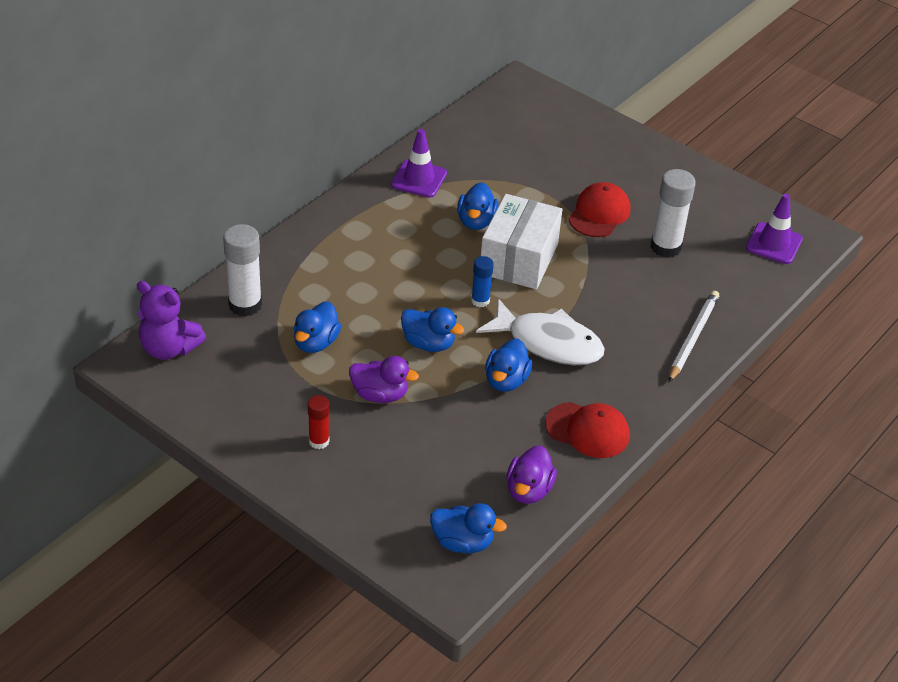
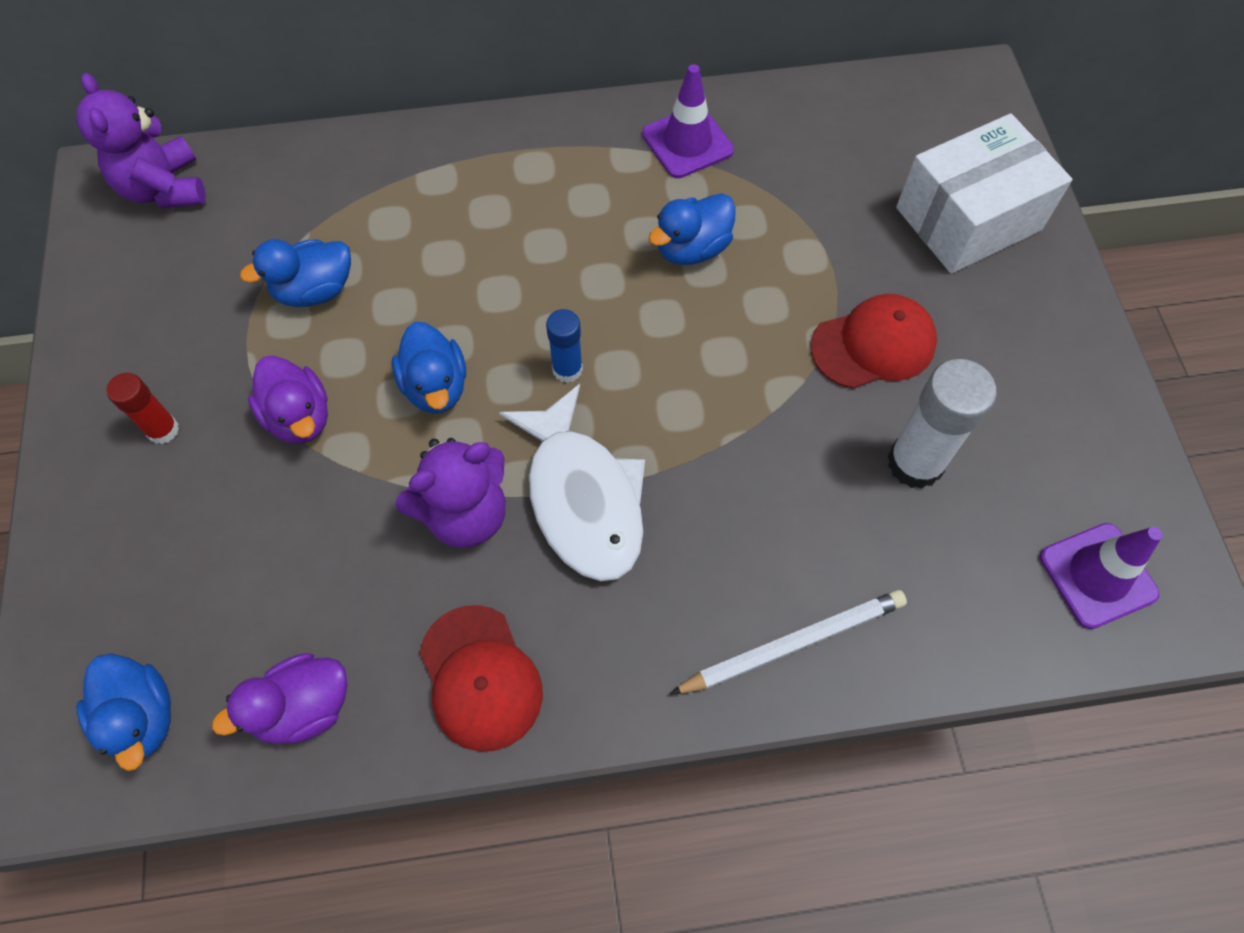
camera: 45 degrees right, 20 degrees up
(245, 305) = (301, 186): white glue stick -> none
(506, 380) = (465, 514): blue duck -> purple teddy bear
(518, 259) = (685, 341): white box -> white box (968, 219)

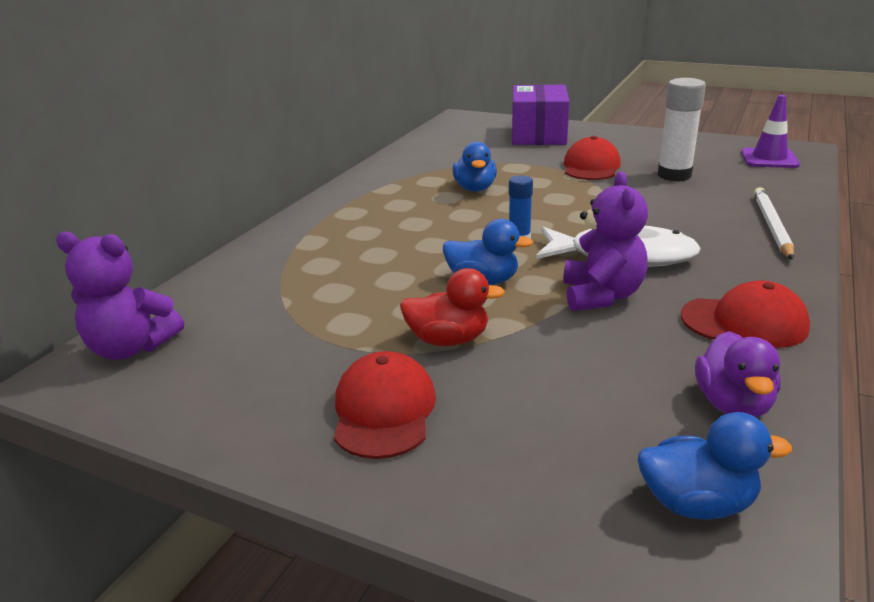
camera: 55 degrees left, 35 degrees down
(163, 430) = (384, 410): red glue stick -> red cap
(299, 417) = (448, 340): purple duck -> red duck
(314, 290) = (338, 306): blue duck -> none
(687, 142) = (400, 173): purple traffic cone -> none
(968, 219) = (538, 135): white box -> purple box

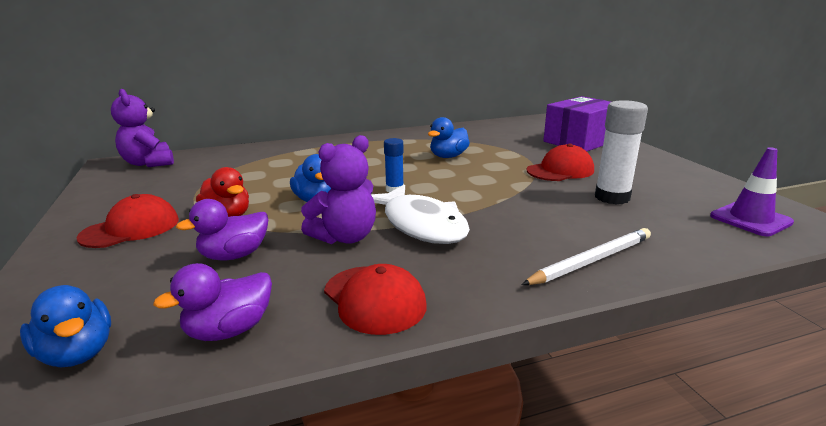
camera: 45 degrees right, 5 degrees down
(566, 362) = (234, 255): none -> purple duck

